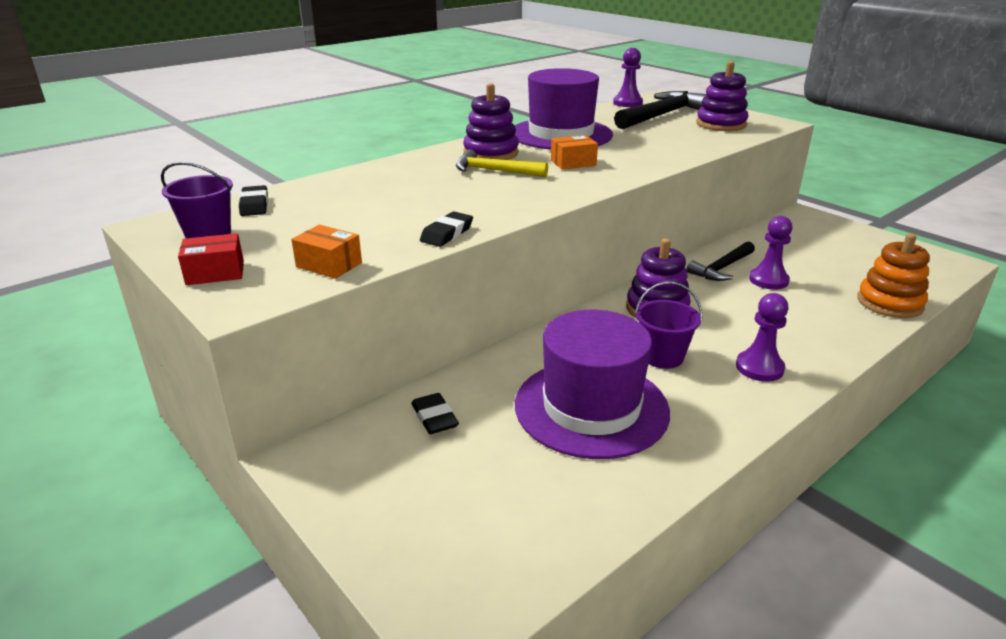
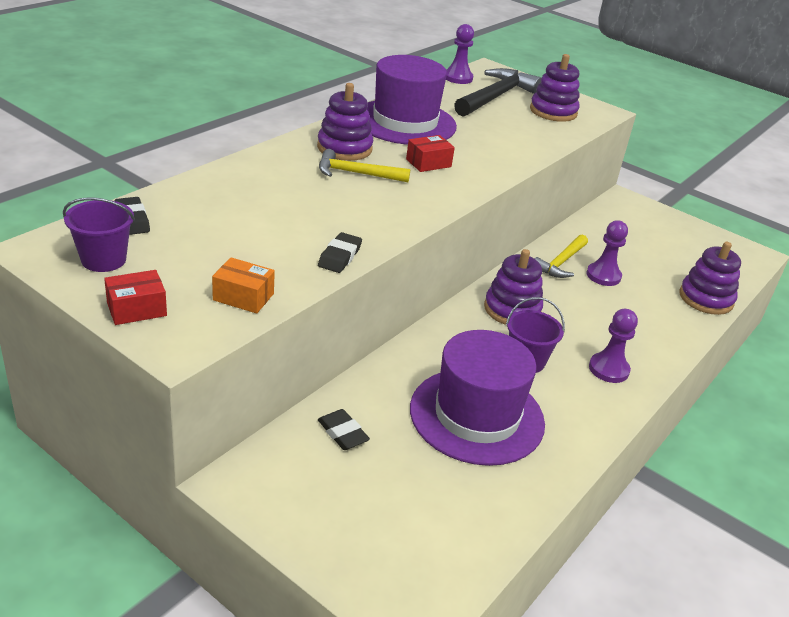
camera: 15 degrees left, 5 degrees up
(573, 163) = (428, 163): orange box -> red box
(722, 268) = (561, 262): black hammer -> yellow hammer
(889, 303) = (706, 299): orange stacking toy -> purple stacking toy

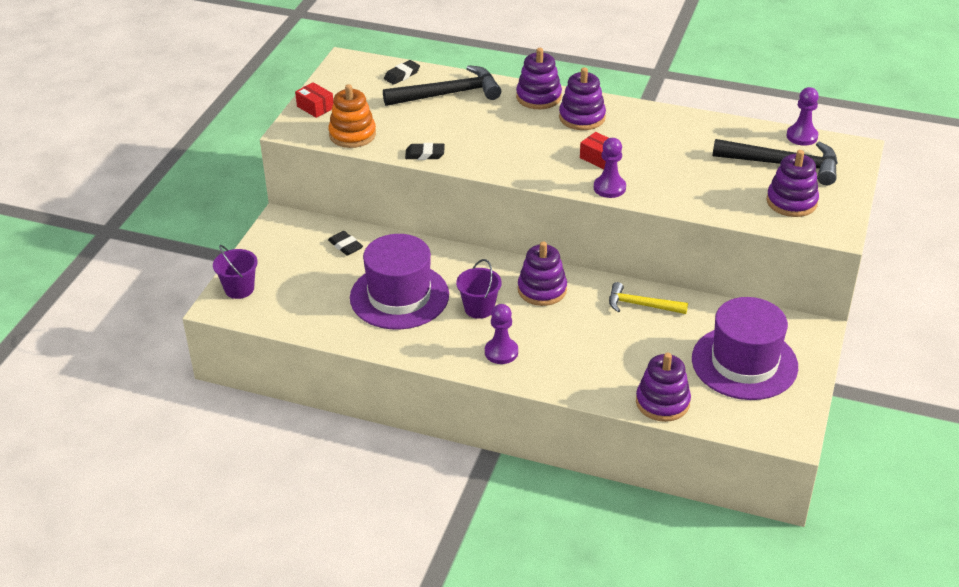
camera: 75 degrees right, 5 degrees up
(103, 260) = (353, 82): purple bucket -> purple bucket (239, 289)
(216, 203) = (448, 94): none -> black hammer
(243, 297) = (352, 135): orange box -> orange stacking toy
(281, 156) = (538, 97): none -> purple stacking toy
(342, 433) = (345, 246): black eraser -> black eraser turned 75 degrees counterclockwise
(356, 173) = (546, 132): yellow hammer -> none
(405, 122) = (663, 131): purple hat -> purple hat (744, 363)
(603, 276) = (642, 333): purple pawn -> purple pawn (609, 188)

